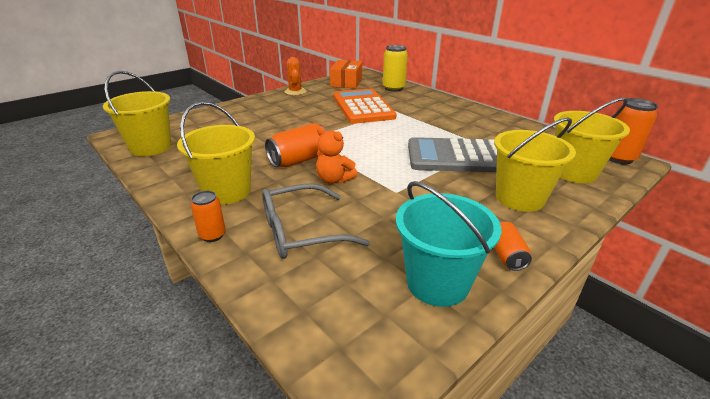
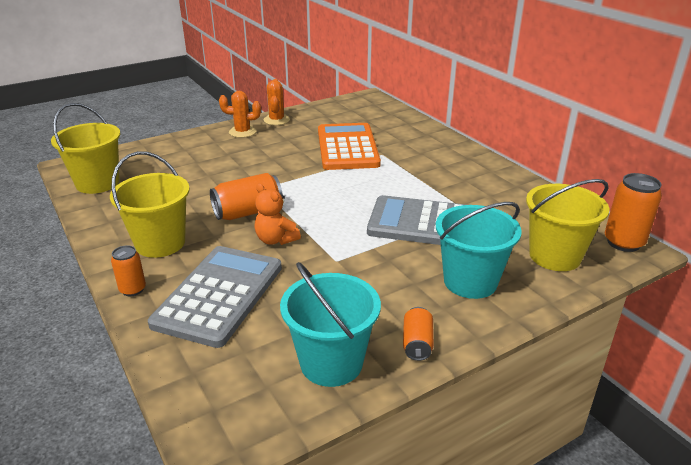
camera: 10 degrees right, 0 degrees up
(270, 101) = (242, 132): none -> orange cactus
(301, 232) = (219, 295): grey glasses -> grey calculator
(346, 82) = (343, 110): orange box -> none
(393, 88) = (397, 123): yellow can -> none
(519, 198) = (470, 281): yellow bucket -> turquoise bucket

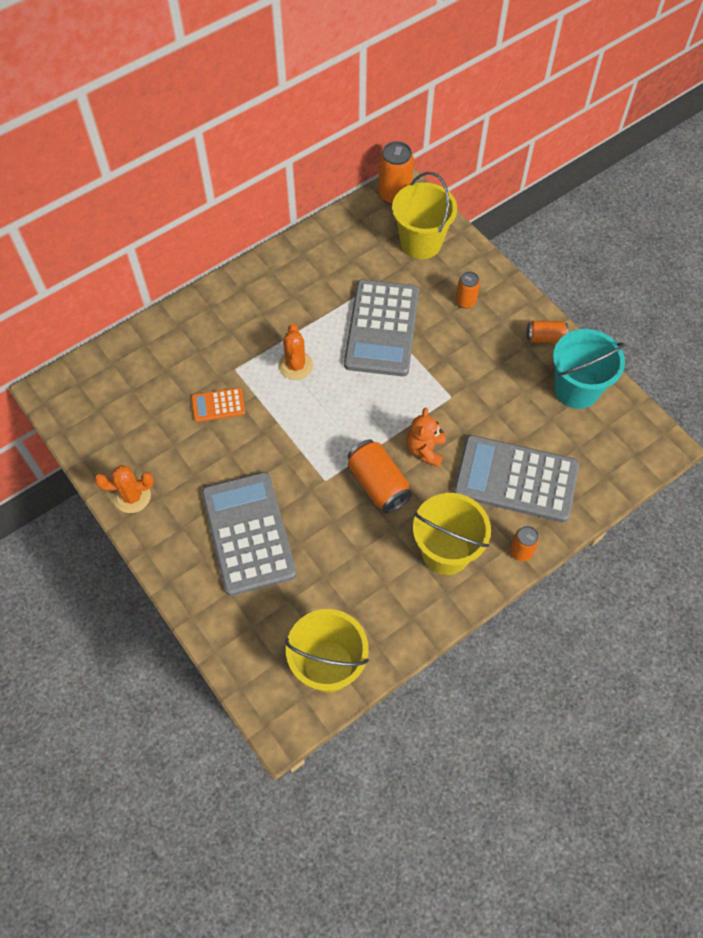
camera: 95 degrees left, 30 degrees up
(228, 156) = (248, 533): none -> grey calculator
(242, 132) = (173, 532): orange cactus -> orange cactus (295, 365)
(276, 240) = (425, 450): orange teddy bear -> orange teddy bear turned 150 degrees clockwise
(347, 147) = (218, 405): orange calculator -> orange calculator, size x0.46
(470, 281) = (465, 301): turquoise bucket -> orange can

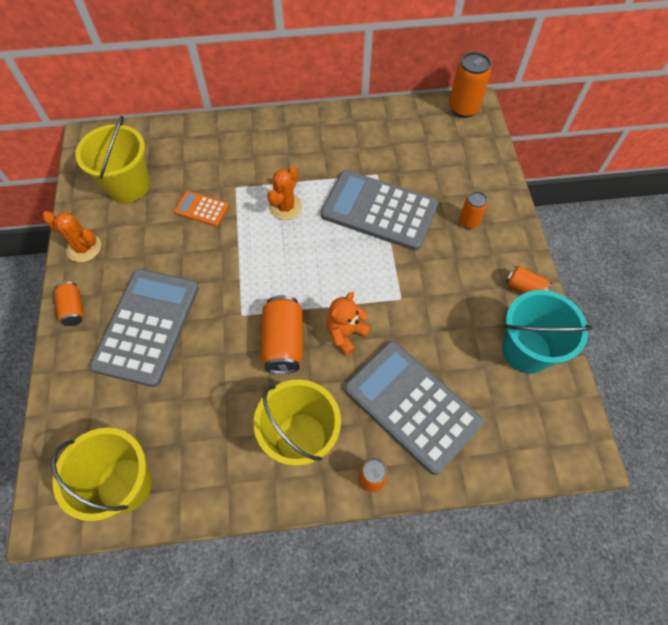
camera: 30 degrees right, 0 degrees up
(167, 554) = (73, 309): none -> orange can
(382, 328) = (379, 210): grey calculator -> grey calculator turned 75 degrees clockwise
(421, 242) = (461, 156): yellow bucket -> yellow bucket (128, 186)

